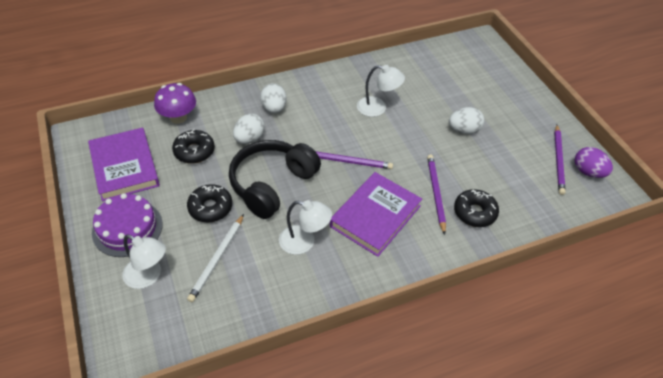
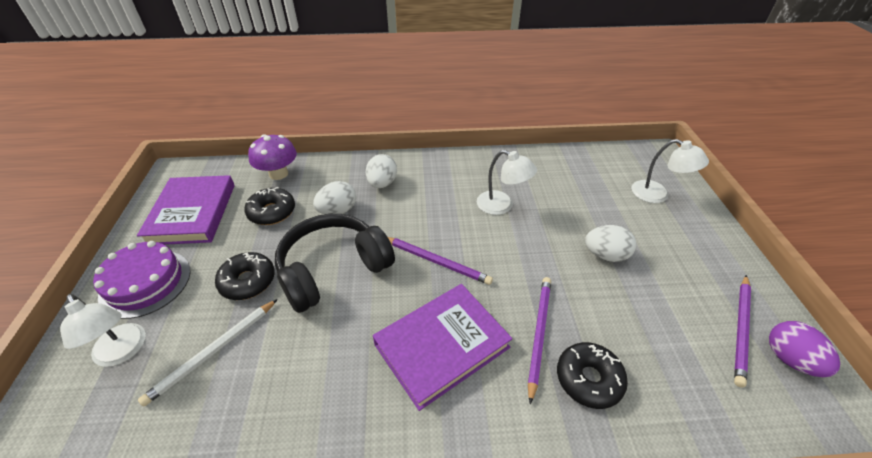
camera: 20 degrees right, 5 degrees down
(304, 242) = (331, 358): white lamp -> white lamp (657, 195)

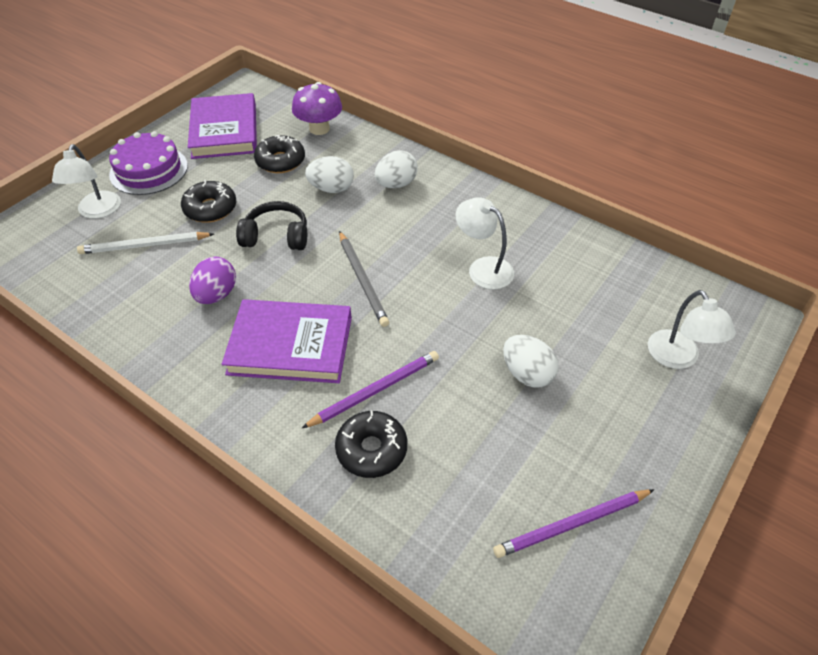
camera: 40 degrees right, 5 degrees up
(192, 213) = (224, 131): purple book -> purple book turned 45 degrees counterclockwise
(333, 270) = (276, 236): black headphones -> black headphones, size x0.61
(436, 261) = (362, 280): purple pencil -> grey pencil
(502, 206) = (483, 268): white lamp -> white lamp turned 150 degrees clockwise
(789, 359) = (584, 581): purple egg -> purple egg (216, 295)

